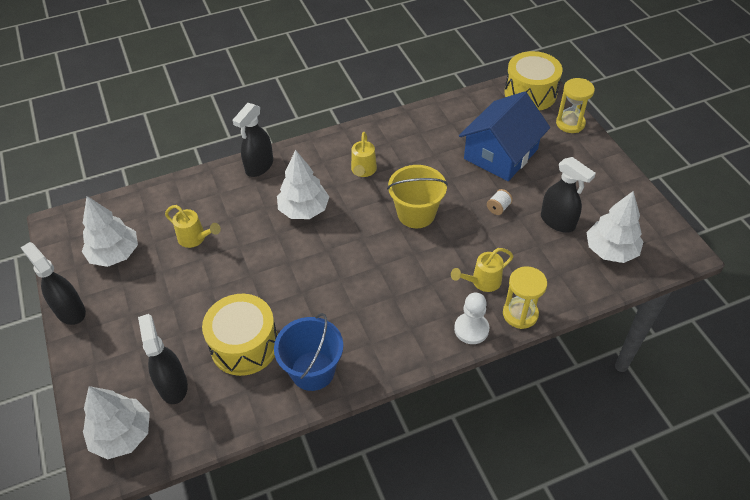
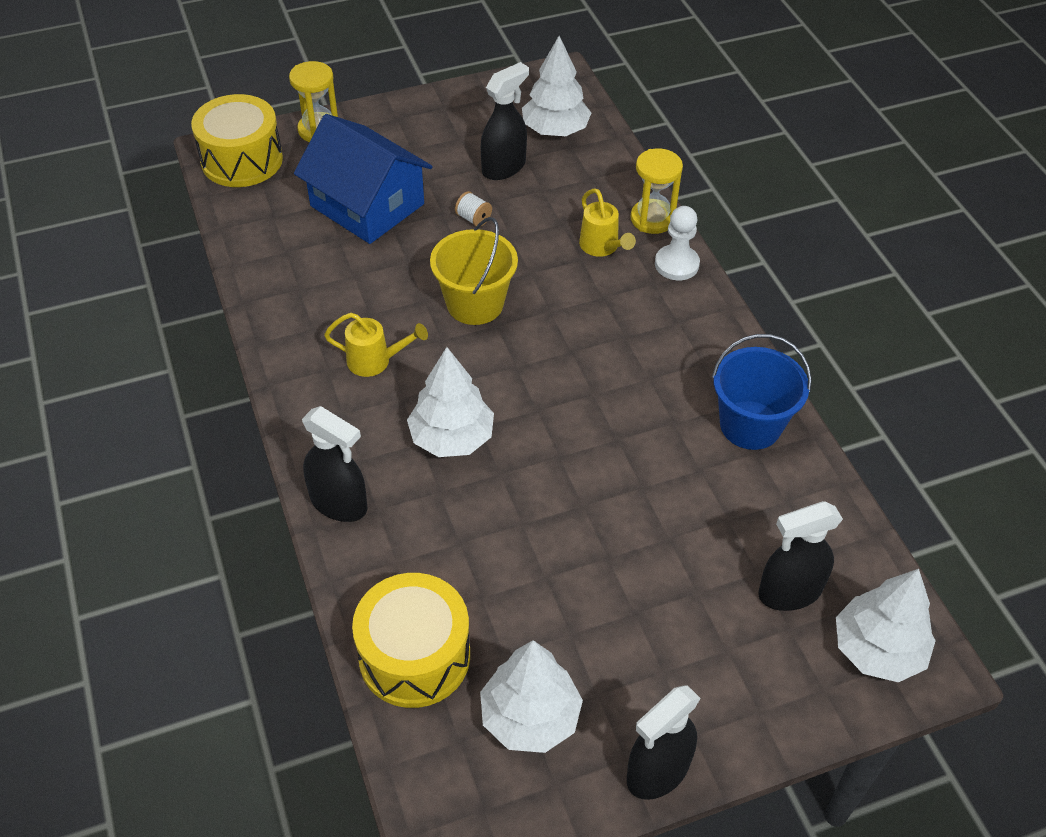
camera: 90 degrees left, 0 degrees up
(195, 238) = (502, 589): yellow watering can -> none
(244, 345) = (714, 505): yellow drum -> yellow drum (414, 656)

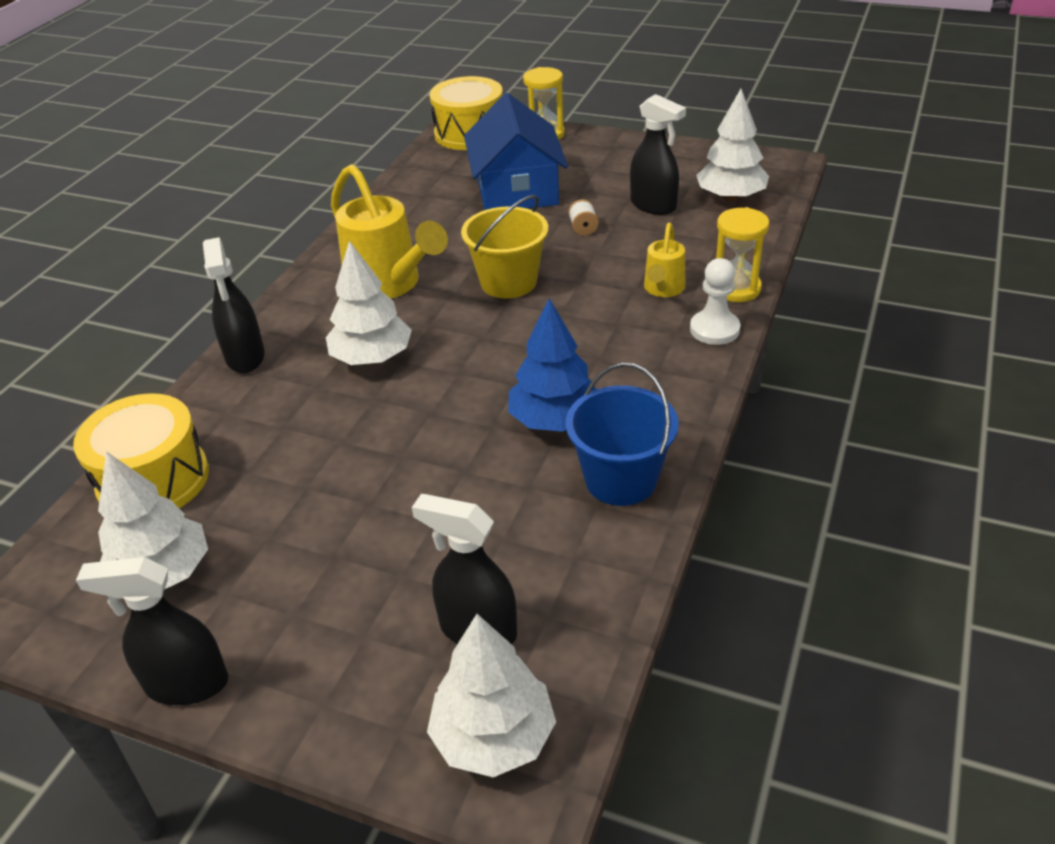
camera: 45 degrees right, 10 degrees down
(375, 361) = (389, 284): yellow watering can -> yellow watering can, size x1.87
(504, 167) = (653, 205): black spray bottle -> black spray bottle turned 45 degrees clockwise
(655, 406) = (554, 420): none -> blue tree

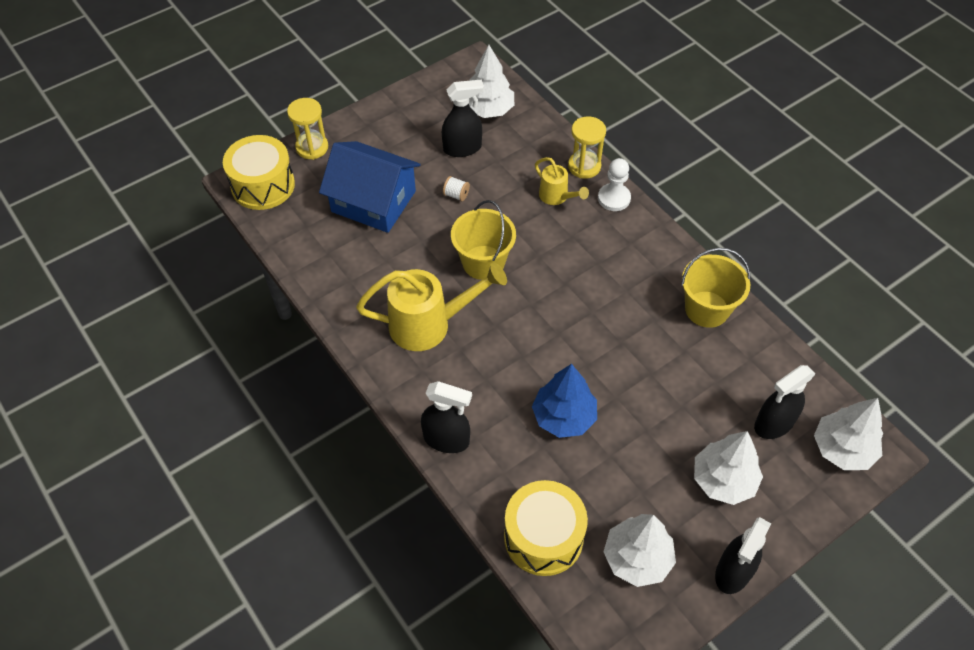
camera: 60 degrees left, 15 degrees up
(372, 358) = (506, 370): white tree -> white tree (723, 480)
(554, 420) = (638, 311): blue tree -> blue tree (564, 417)
(620, 479) = (706, 309): blue bucket -> yellow bucket

